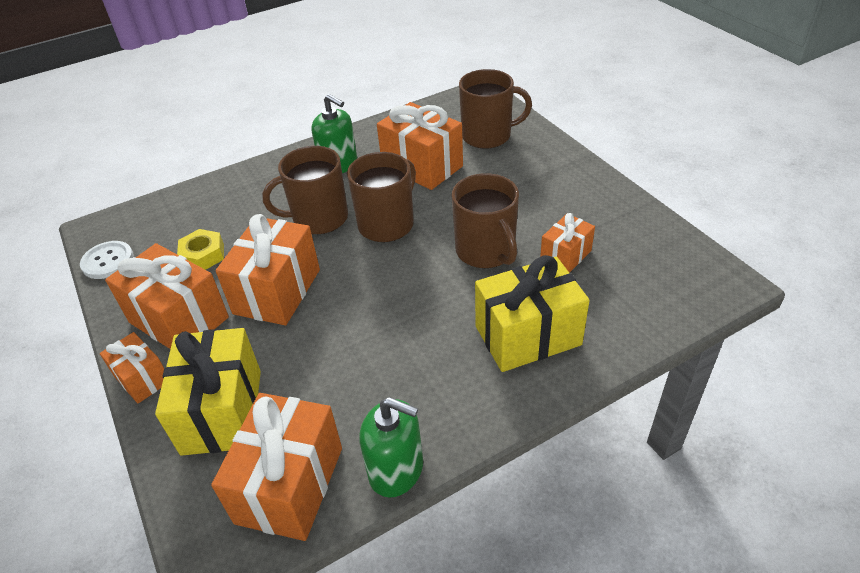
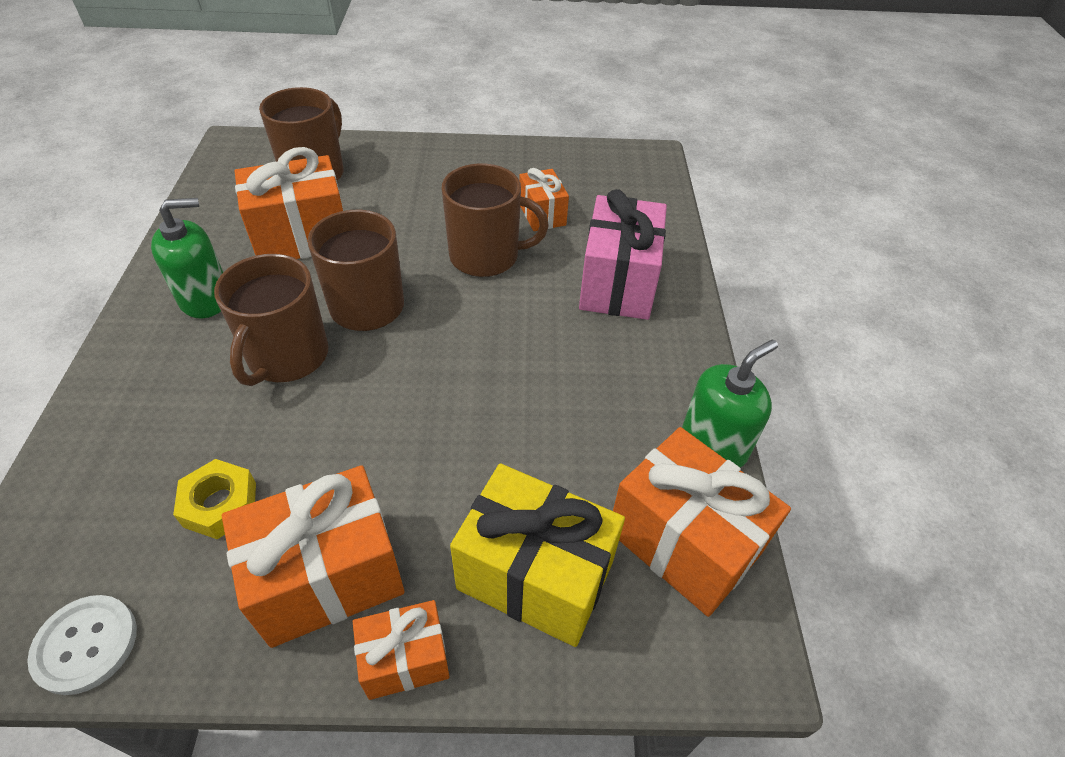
camera: 65 degrees left, 5 degrees up
(277, 291) = (378, 446): orange gift -> none
(527, 335) = (618, 283): yellow gift -> pink gift

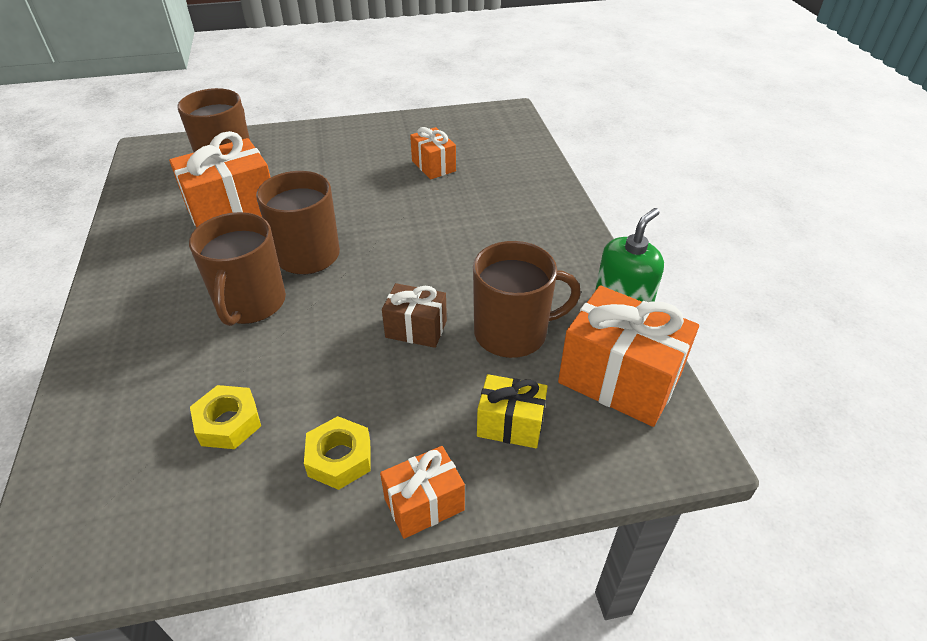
camera: 10 degrees left, 5 degrees down
(86, 645) = (143, 549): white button -> none
(206, 298) = (162, 271): green soap dispenser -> none
(327, 577) = (339, 458): orange gift -> yellow nut
(461, 425) = (416, 329): none -> brown gift
(486, 256) = (397, 203): brown mug -> brown mug (513, 333)
(535, 575) = (510, 424): yellow gift -> yellow gift, size x0.56
(618, 283) = (511, 207): pink gift -> none

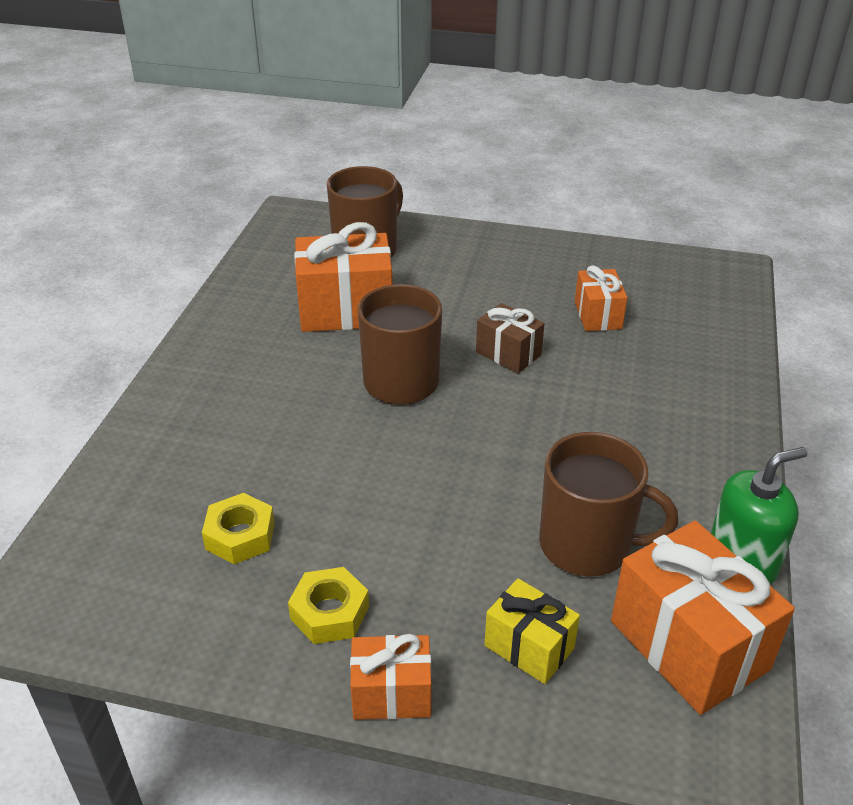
camera: 25 degrees right, 5 degrees down
(250, 303) = (317, 418): brown mug -> none
(416, 329) = (478, 503): brown gift -> brown gift (508, 353)

